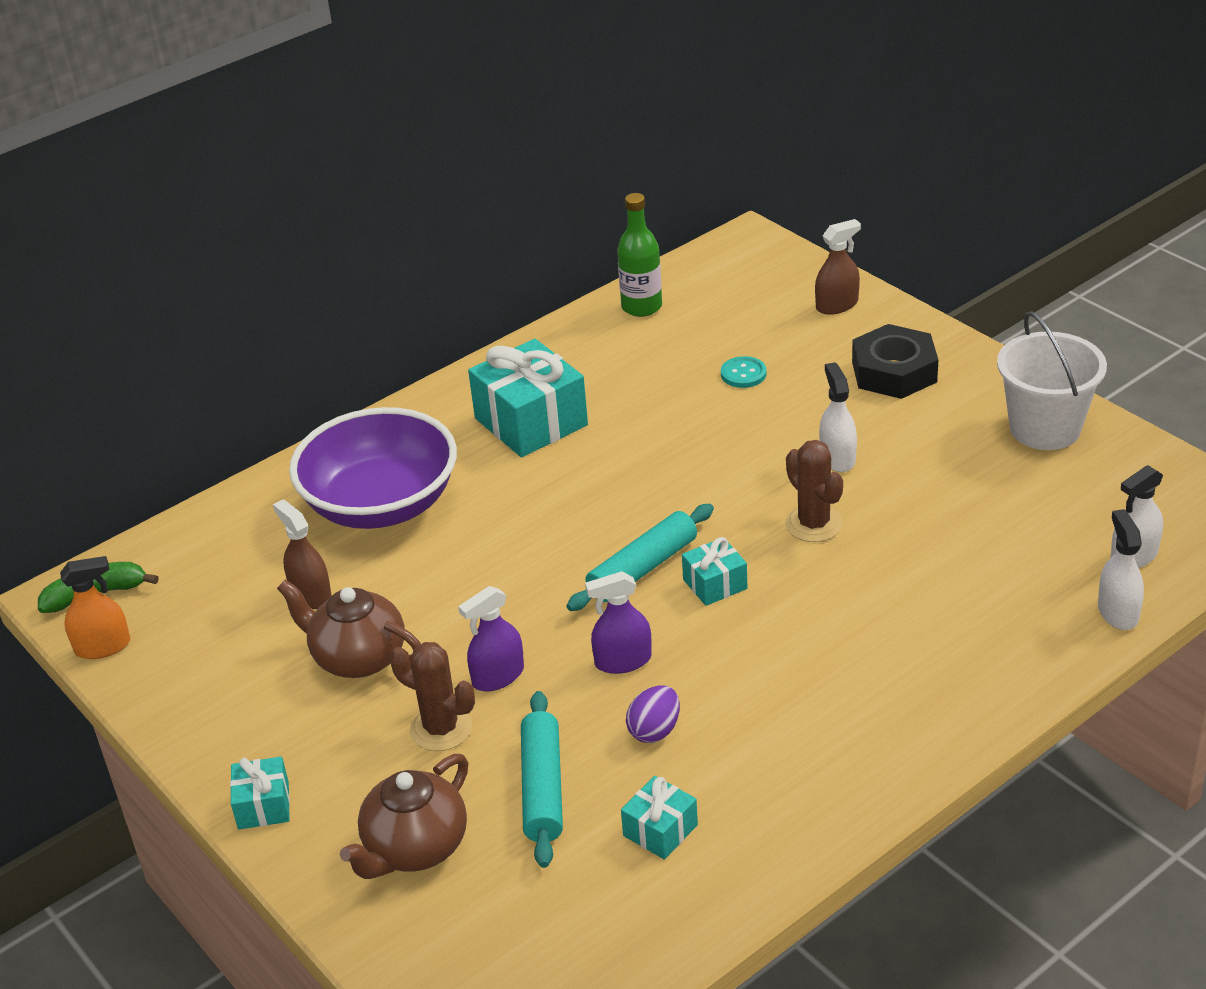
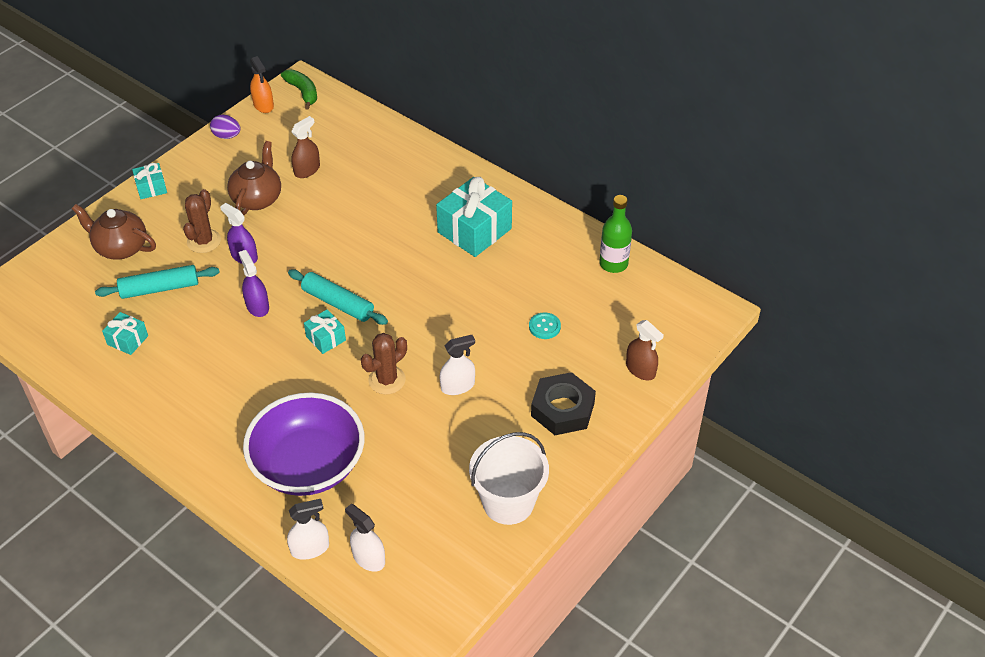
camera: 75 degrees right, 10 degrees up
(381, 504) = (386, 181): purple bowl -> purple bowl (308, 465)
(654, 730) = (201, 327): purple egg -> purple egg (227, 136)

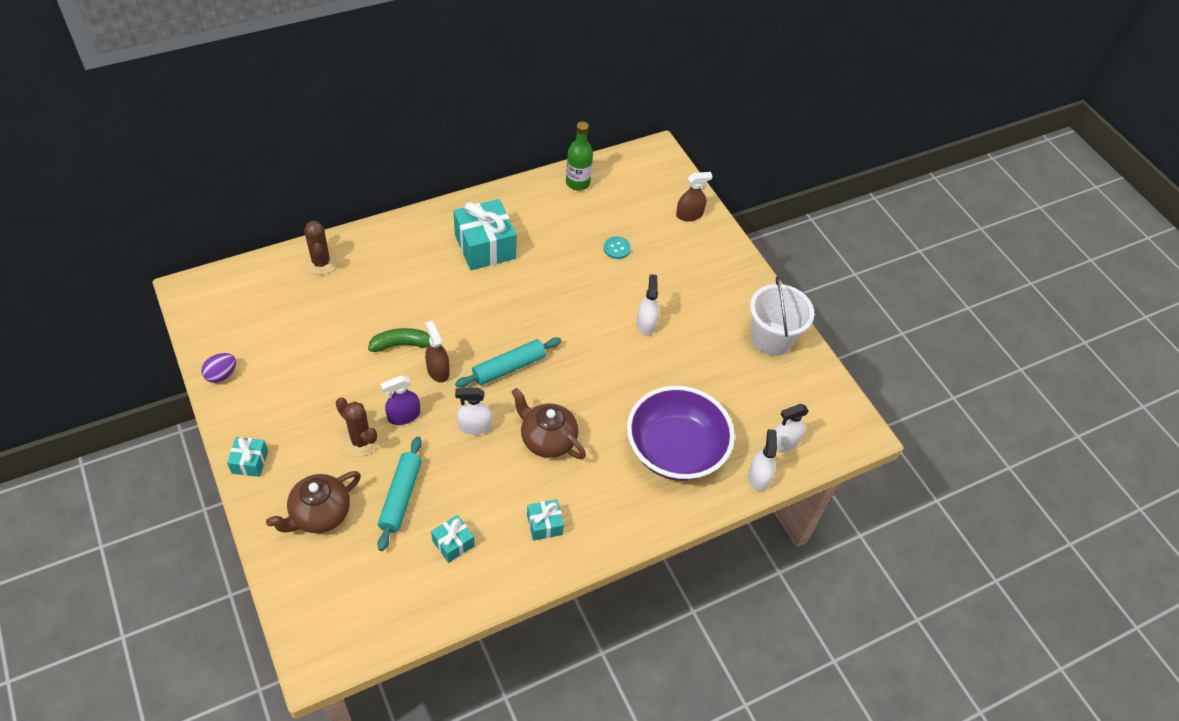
camera: 70 degrees left, 5 degrees up
(257, 199) = (333, 380): brown teapot -> brown teapot (547, 439)
(257, 306) = (475, 426): purple spray bottle -> white spray bottle
(263, 105) = (199, 331): orange spray bottle -> none
(303, 92) = (207, 294): green banana -> green banana (402, 344)
(307, 170) = (322, 330): brown spray bottle -> brown spray bottle (438, 370)
(325, 338) = (544, 390): turquoise gift -> turquoise gift (544, 525)
(387, 380) = (615, 366): brown cactus -> brown cactus (321, 263)
(562, 409) = (702, 272): black nut -> none

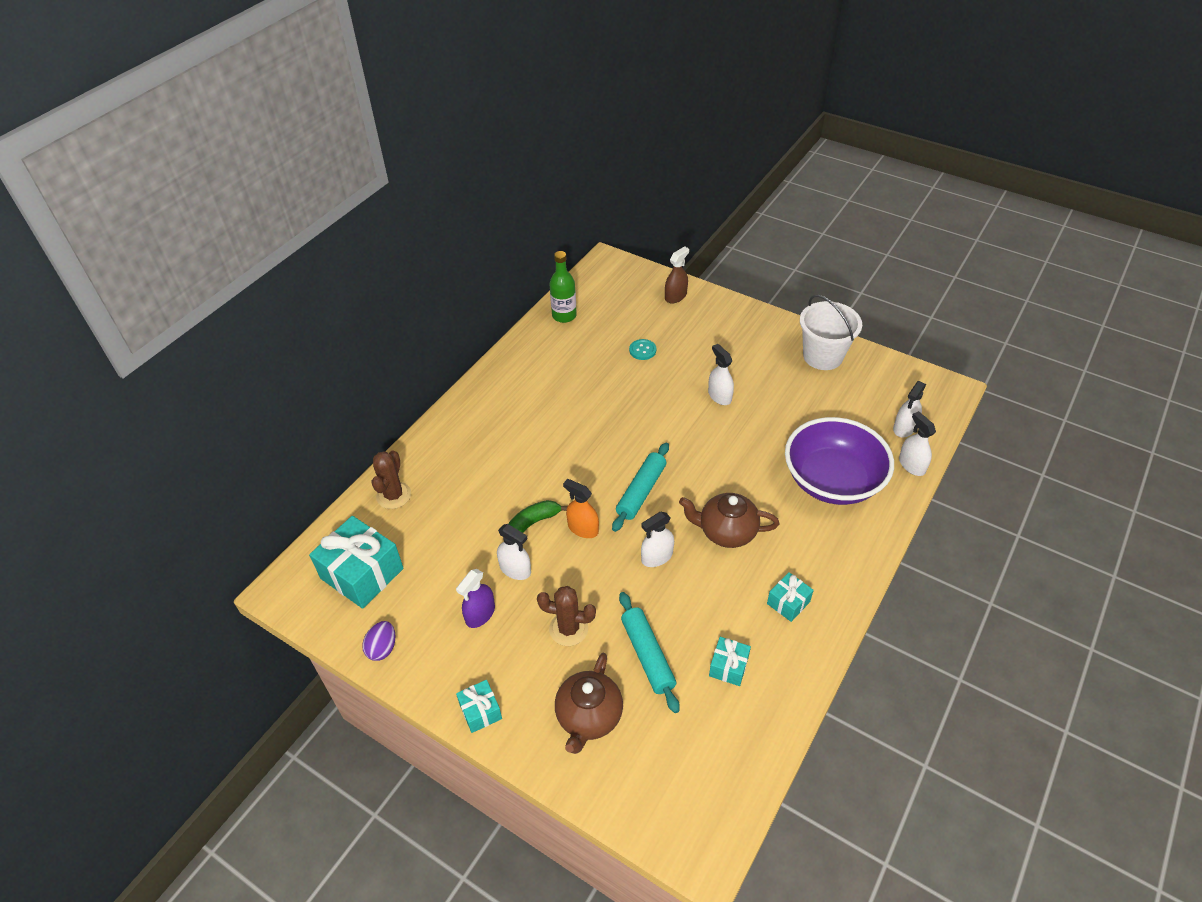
camera: 25 degrees left, 5 degrees down
(321, 263) = (394, 495): brown cactus -> brown cactus turned 60 degrees clockwise
(361, 372) = (515, 569): none -> white spray bottle
(404, 416) = (587, 584): purple spray bottle -> purple spray bottle (480, 614)
(438, 370) = (583, 528): brown spray bottle -> orange spray bottle
(485, 246) = (531, 405): turquoise gift -> turquoise gift (362, 573)

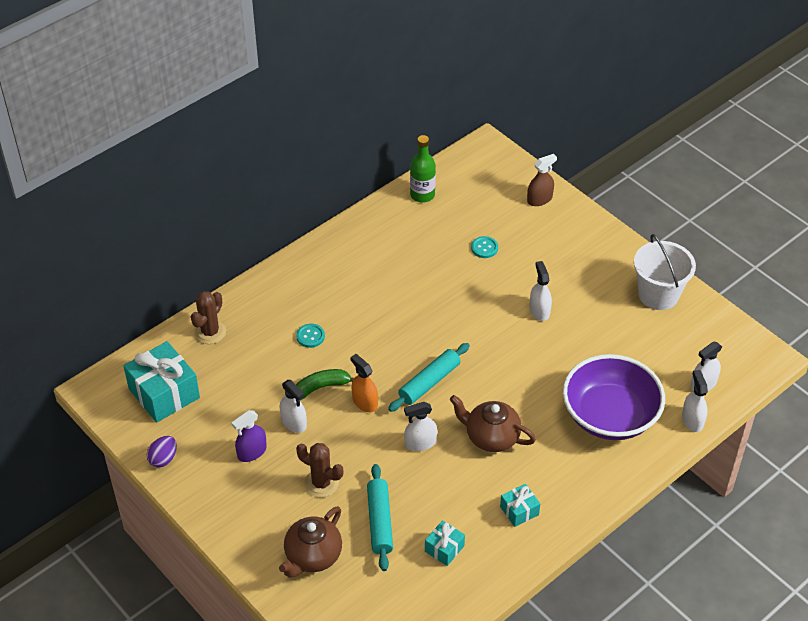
camera: 15 degrees right, 0 degrees up
(480, 711) = (227, 528): turquoise gift -> none
(502, 474) = (310, 336): none -> turquoise button

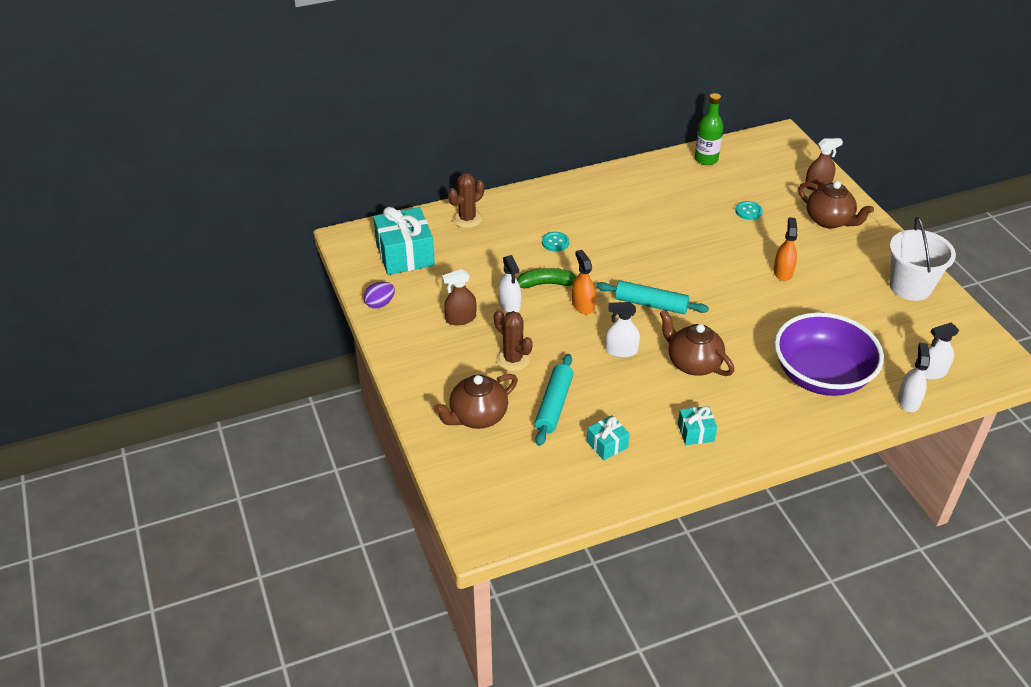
camera: 20 degrees right, 5 degrees down
(252, 452) = (460, 318): purple spray bottle -> brown spray bottle
(429, 382) = (651, 304): turquoise rolling pin -> turquoise rolling pin turned 45 degrees clockwise
(539, 310) = (783, 272): white spray bottle -> orange spray bottle
(563, 238) = (829, 220): none -> brown teapot

